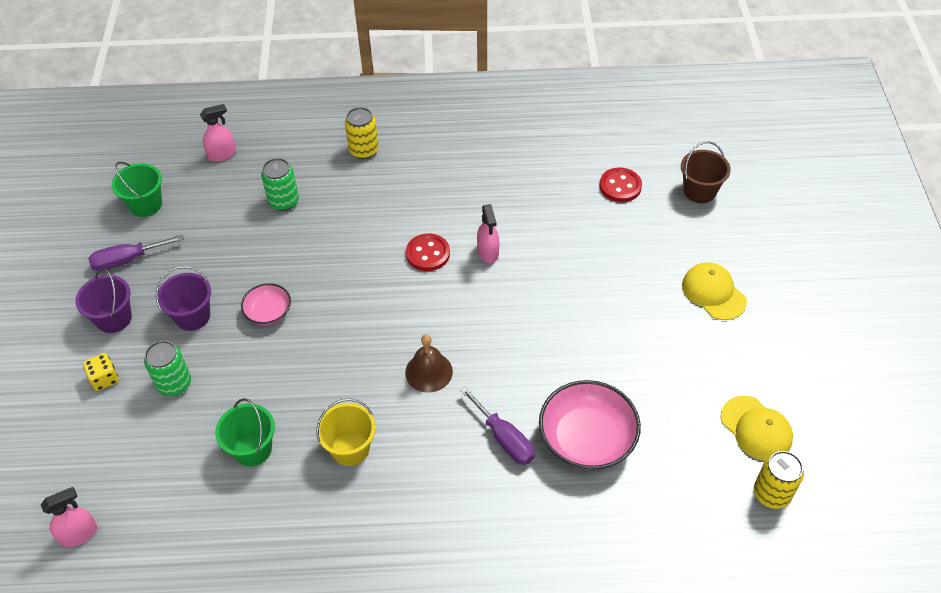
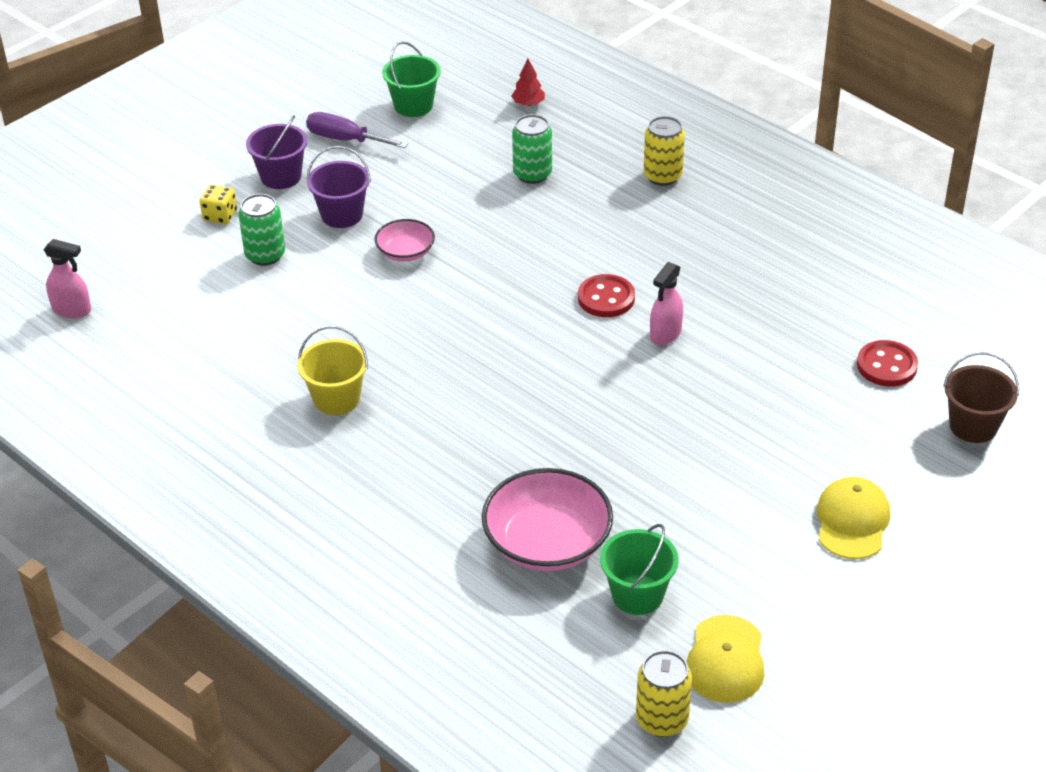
camera: 45 degrees right, 10 degrees down
(222, 154) = (528, 104): pink spray bottle -> red tree
(252, 449) = (262, 343): green bucket -> green bucket (637, 595)
(429, 372) = (478, 390): brown bell -> none
(504, 438) = (473, 487): purple screwdriver -> none

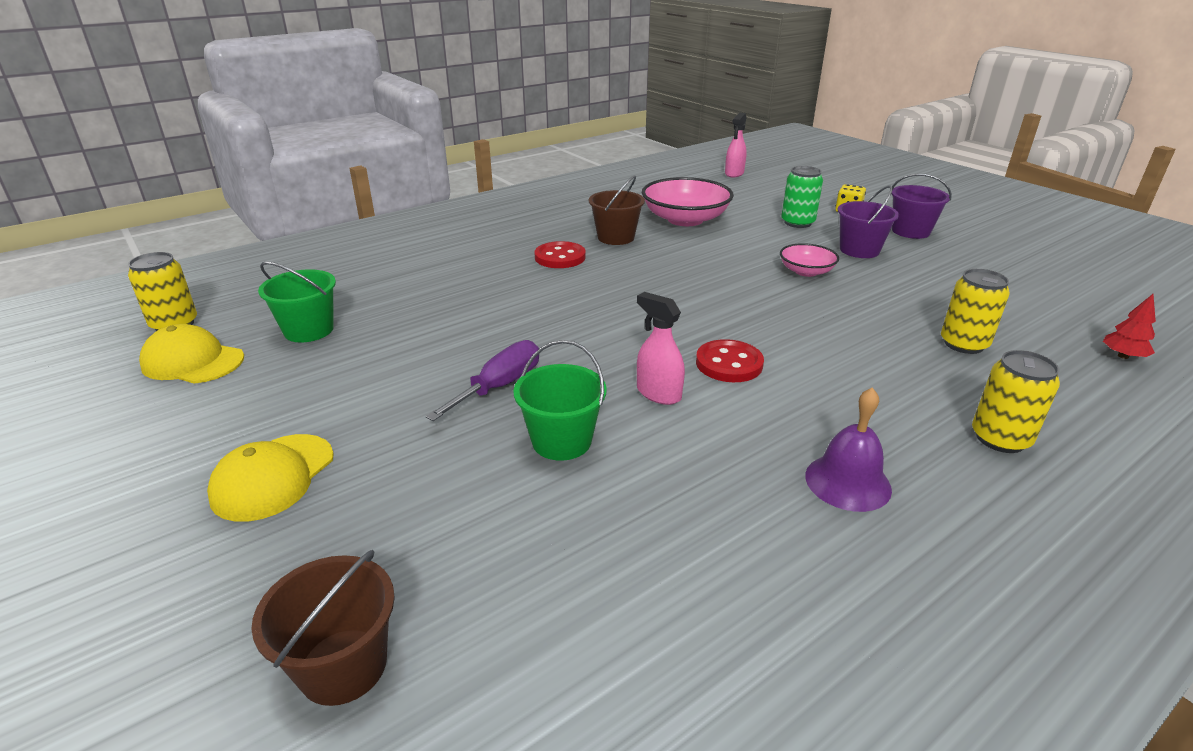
camera: 100 degrees right, 10 degrees down
(336, 399) = (616, 237): yellow bucket -> brown bucket
(345, 140) = (983, 257): purple screwdriver -> purple screwdriver (499, 386)
(413, 105) = (1068, 290): green bucket -> green bucket (561, 441)
(532, 174) = (963, 344): green can -> yellow can
(547, 543) = (402, 299): pink bowl -> pink bowl (685, 219)
(737, 243) = (847, 482): none -> purple bell
(852, 521) = (273, 477): yellow cap -> yellow cap turned 90 degrees clockwise
(886, 366) = (533, 587): red button -> red button (560, 257)

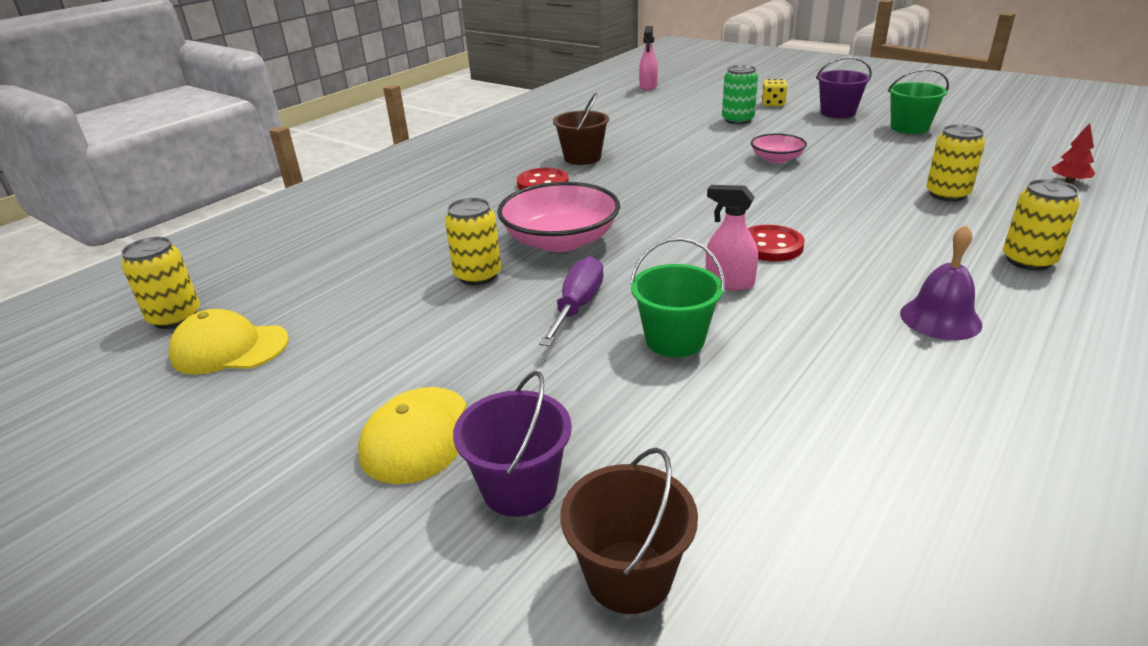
camera: 15 degrees left, 0 degrees up
(309, 330) = (336, 294): green bucket -> green bucket (909, 127)
(436, 337) = (478, 275): none -> yellow can
(685, 219) = (635, 132): pink bowl -> pink bowl (560, 241)
(859, 250) = (807, 134): purple bucket -> purple bucket (519, 488)

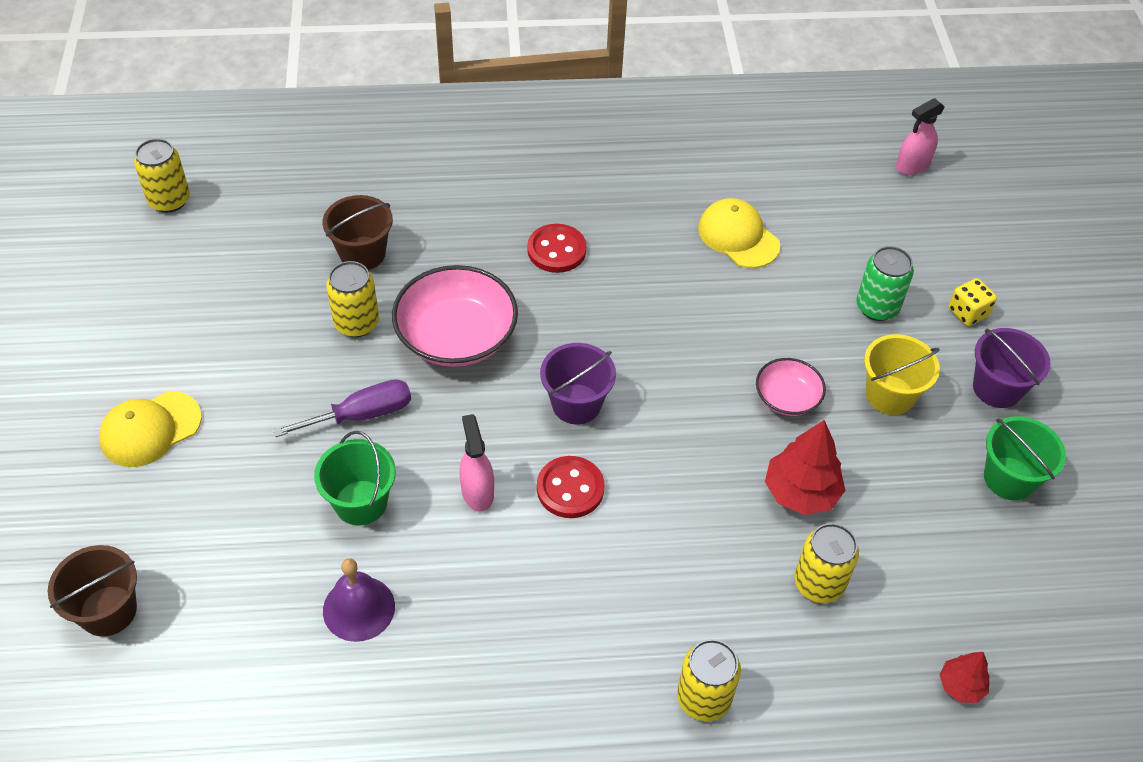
camera: 45 degrees right, 20 degrees up
(229, 348) = (160, 261): yellow cap -> yellow cap (738, 236)
(519, 488) = (141, 515): purple bucket -> purple bucket (576, 404)
(582, 158) = (643, 240): brown bucket -> brown bucket (362, 253)
(809, 135) = (890, 395): none -> yellow bucket
(861, 177) = (801, 492): none -> red tree
(940, 318) = (530, 663): purple bell -> purple bell (359, 608)

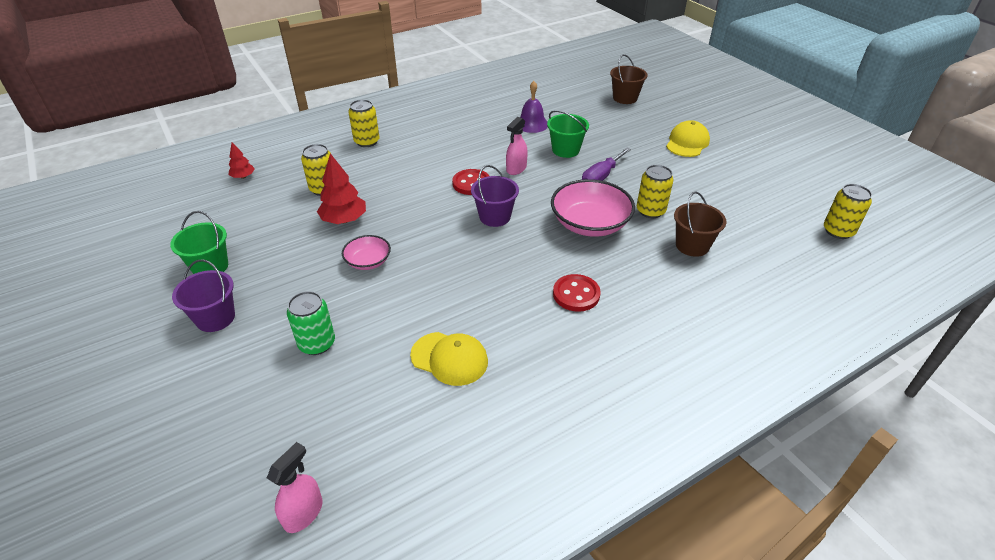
camera: 155 degrees right, 10 degrees down
(477, 492) = (516, 169): pink spray bottle -> pink spray bottle turned 75 degrees clockwise
(890, 395) = (297, 287): yellow bucket -> none
(967, 313) = (238, 367): yellow dice -> none

